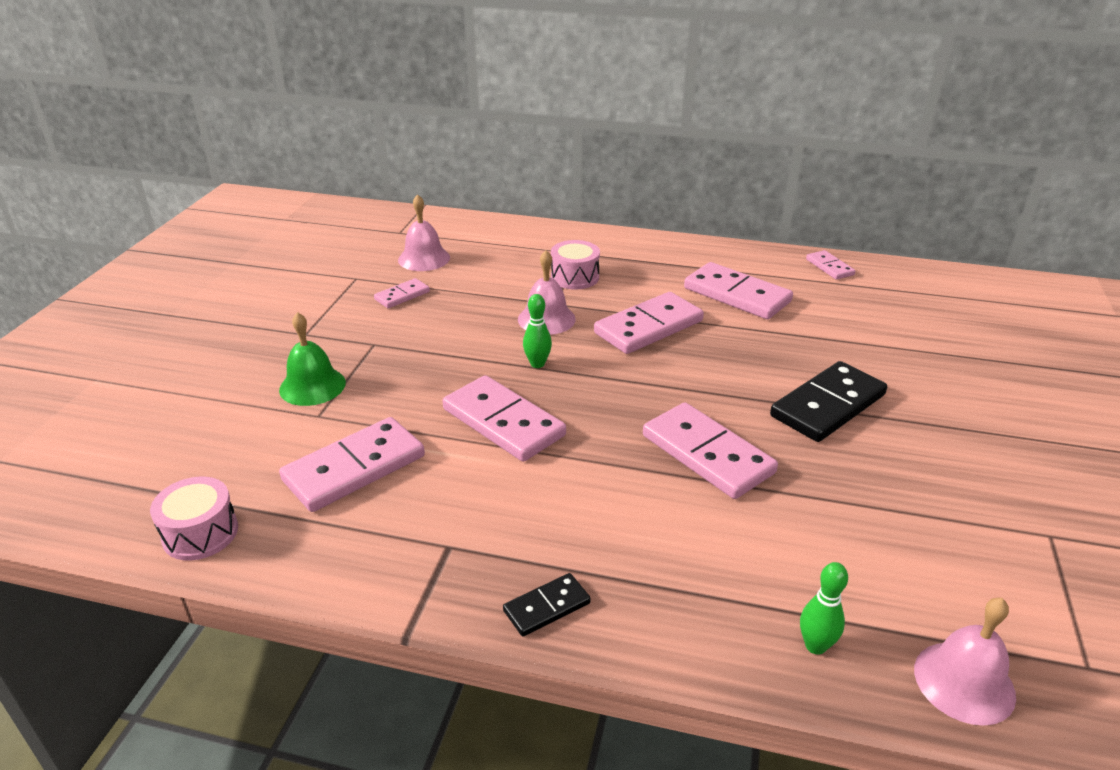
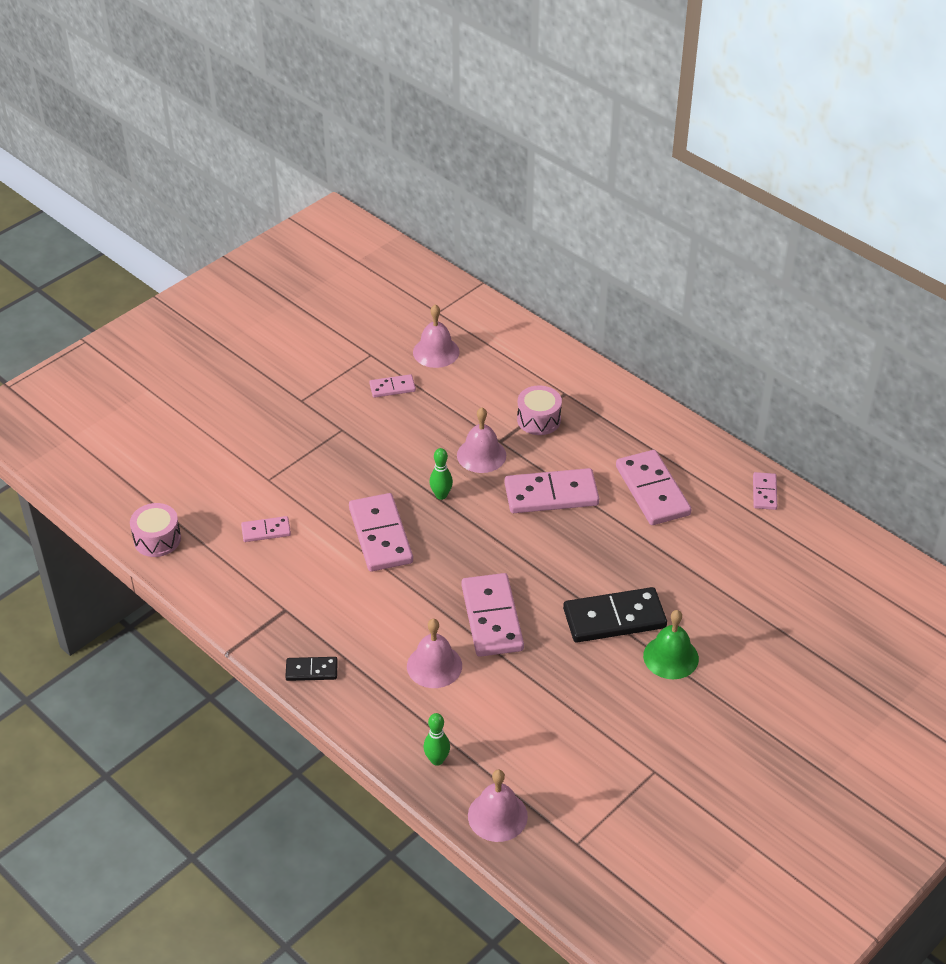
camera: 30 degrees right, 10 degrees up
(312, 386) = (279, 452): green bell -> green bell (671, 657)
(354, 468) = (266, 531): pink domino -> pink domino, size x0.52
(695, 531) = (434, 666): none -> pink bell

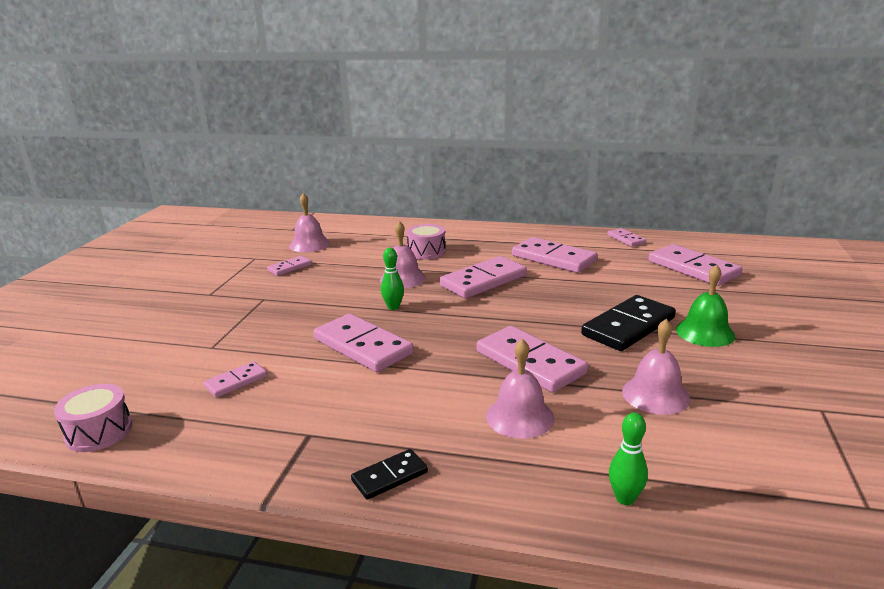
camera: 30 degrees left, 20 degrees down
(497, 816) = (759, 522): pink bell -> pink bell (655, 395)
(773, 572) = (693, 268): none -> pink domino

